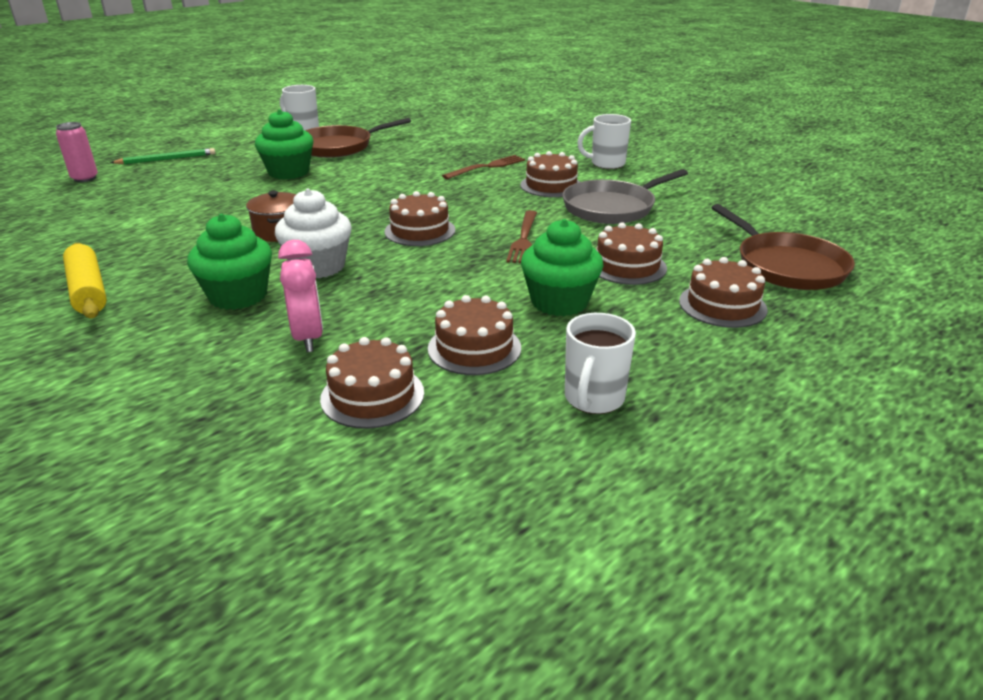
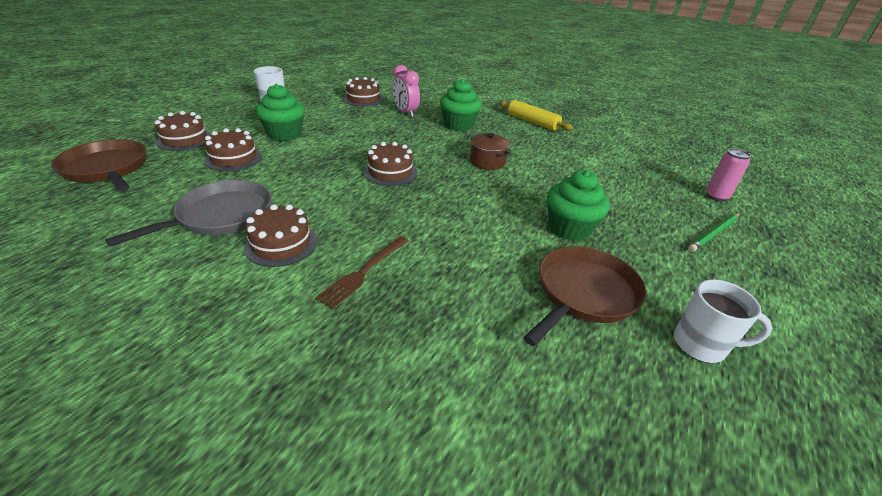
camera: 160 degrees right, 5 degrees up
(318, 266) = (435, 142): white cupcake -> none
(474, 348) = (327, 114): brown cake -> none
(524, 239) = (308, 172): brown fork -> none
(606, 164) = (192, 308): white mug -> none

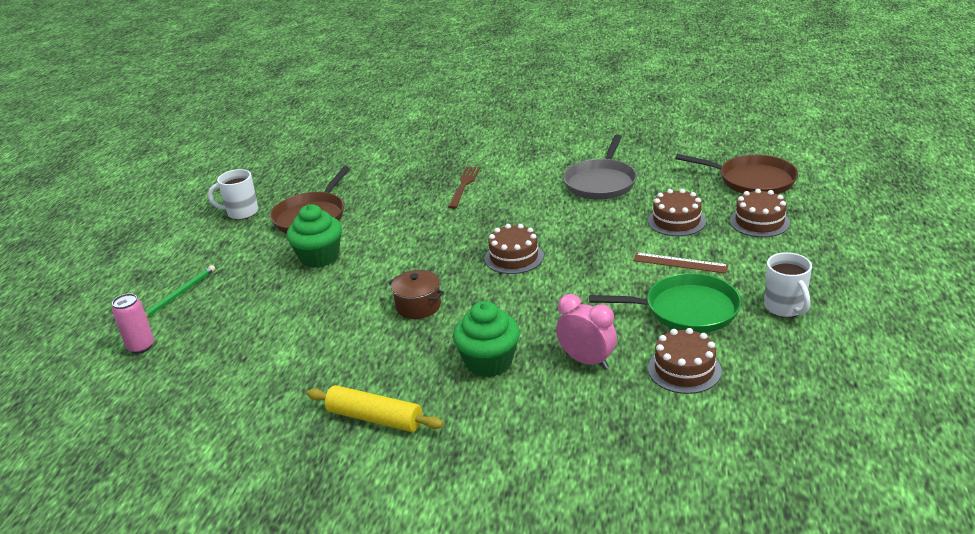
camera: 165 degrees right, 5 degrees down
(281, 244) = (534, 182): brown cake -> none
(284, 134) = (680, 263): green cupcake -> brown ruler
(324, 115) = (686, 310): none -> green pan

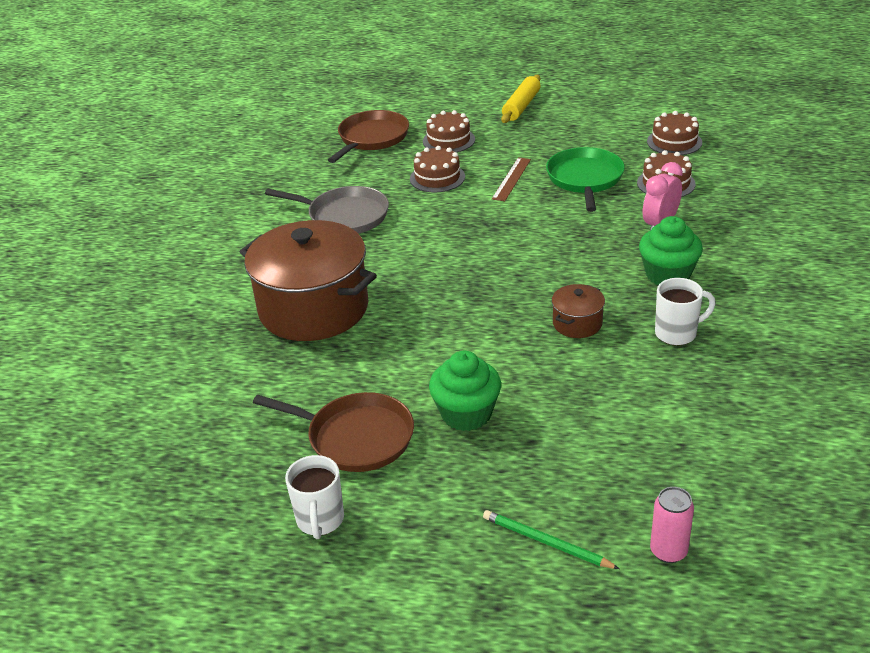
camera: 90 degrees left, 5 degrees up
(375, 418) = (760, 334): yellow rolling pin -> yellow rolling pin (521, 106)
(464, 185) = (314, 309): brown fork -> brown pot
(514, 257) = (488, 267): brown cake -> brown cake (674, 142)
(785, 308) = (582, 140): white mug -> white mug (677, 333)

